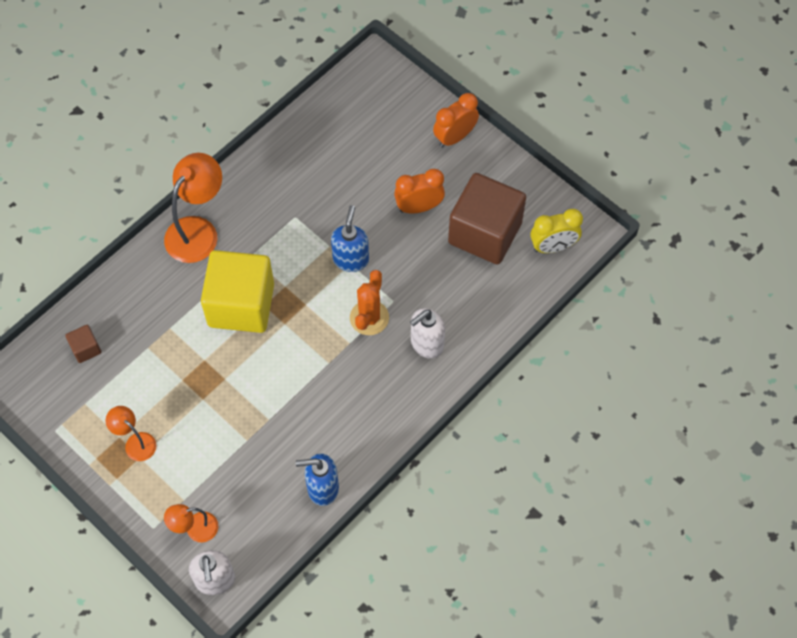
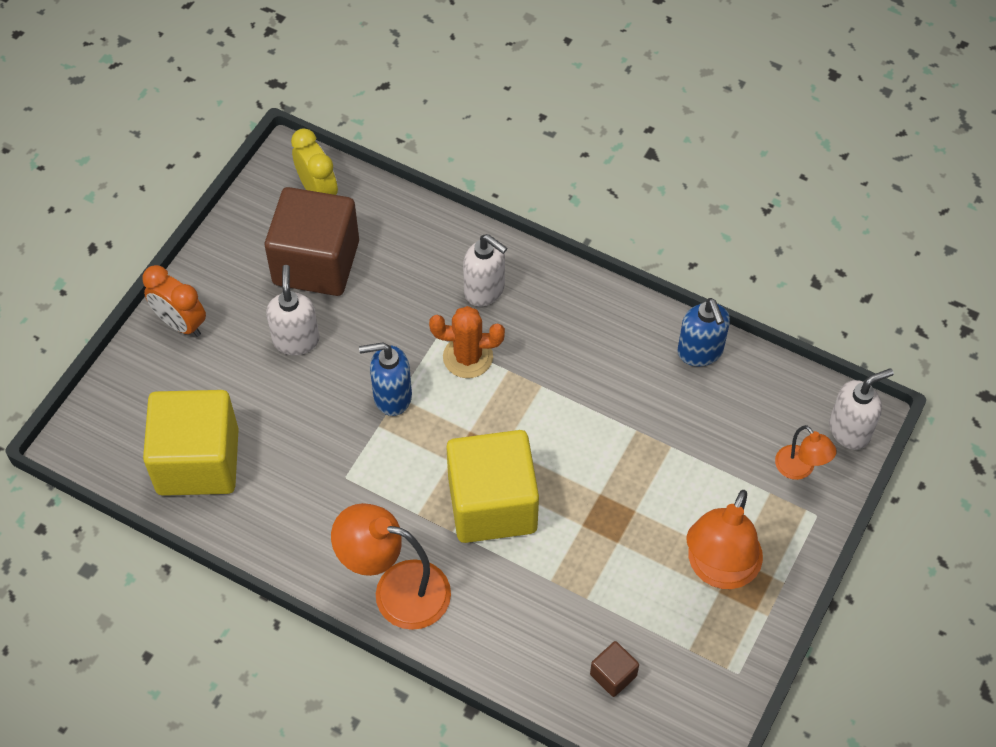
camera: 105 degrees left, 5 degrees down
(135, 442) = (718, 570): orange lamp -> orange lamp, size x1.84
(337, 131) = (198, 461): none -> yellow cube
(419, 207) = (296, 340): orange clock -> white soap dispenser

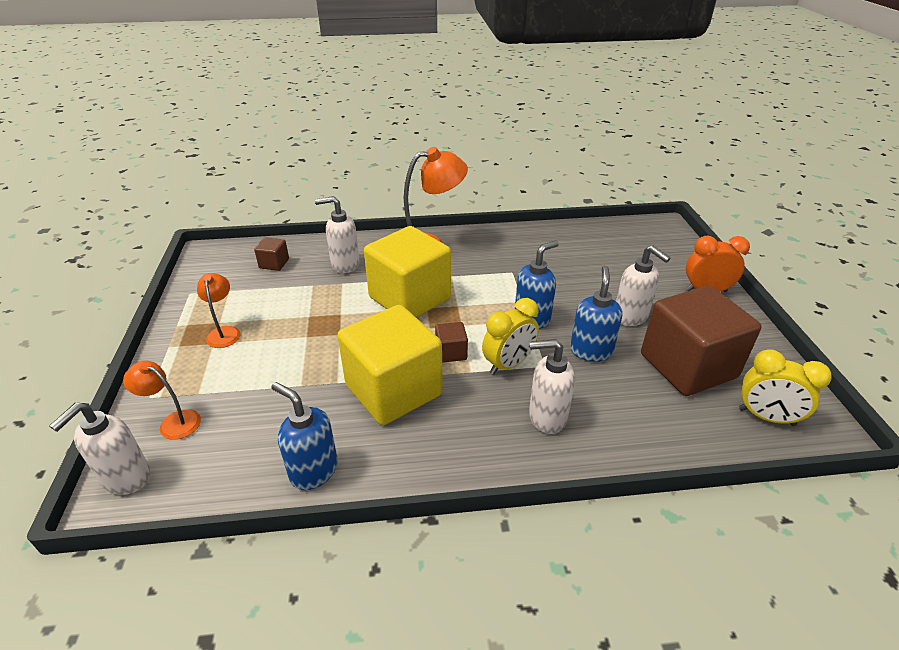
camera: 145 degrees right, 20 degrees down
(198, 461) = (597, 244): yellow cube -> yellow cube (393, 390)
(380, 326) = (591, 351): none -> blue soap dispenser
(468, 357) = (508, 364): orange cactus -> yellow clock
(508, 402) = (451, 352): none -> brown cube
(527, 616) = (345, 264): none -> white soap dispenser
(718, 570) = (224, 332): orange lamp -> orange lamp, size x0.54

